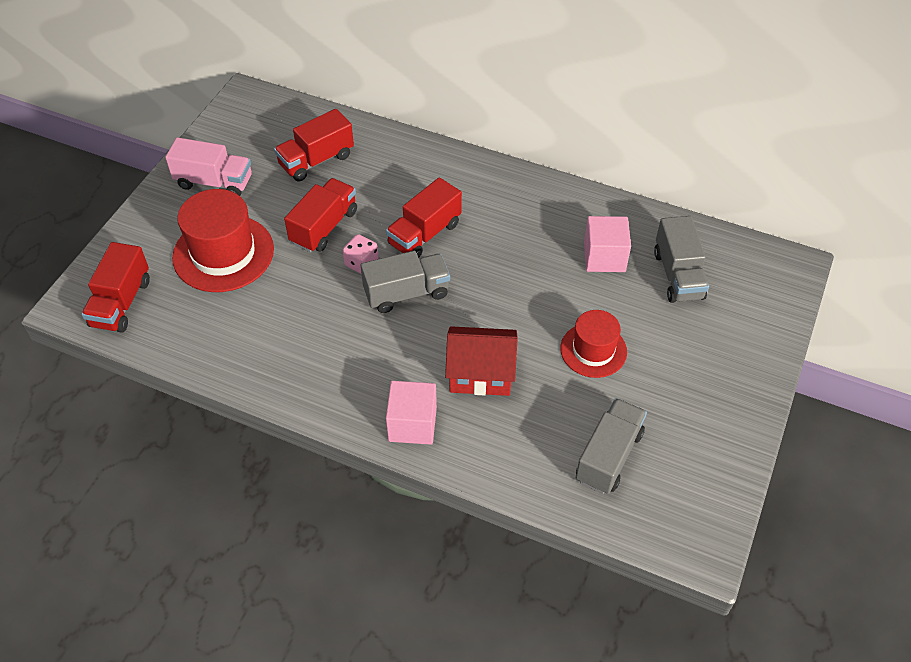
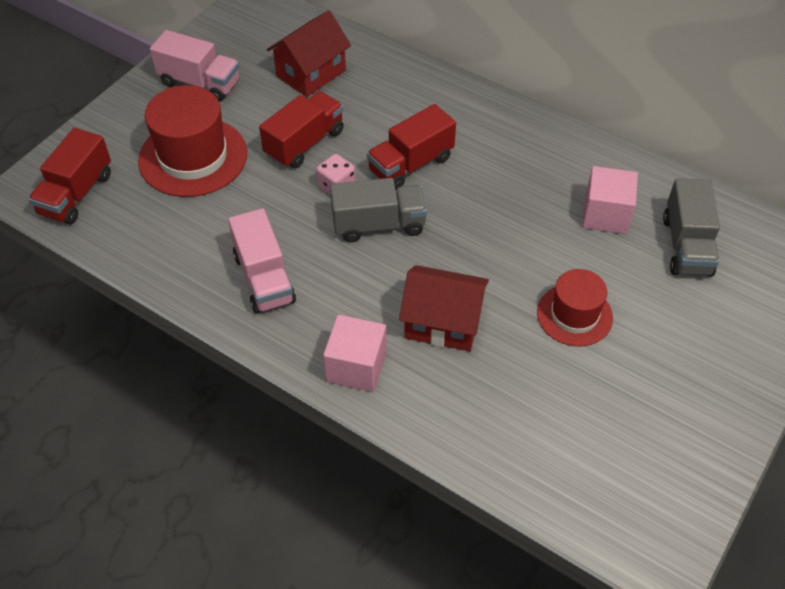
camera: 10 degrees right, 0 degrees up
(313, 357) = (264, 278): none -> pink truck
(316, 160) = (311, 73): red truck -> red house
(608, 456) = (570, 436): grey truck -> none

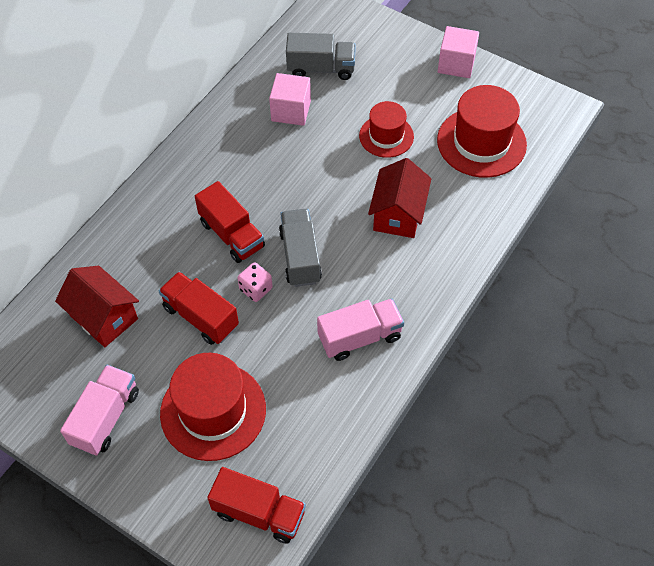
camera: 90 degrees left, 5 degrees up
(356, 367) = (442, 268): pink cube -> pink cube (456, 64)
(575, 431) = (481, 142): none -> red hat

